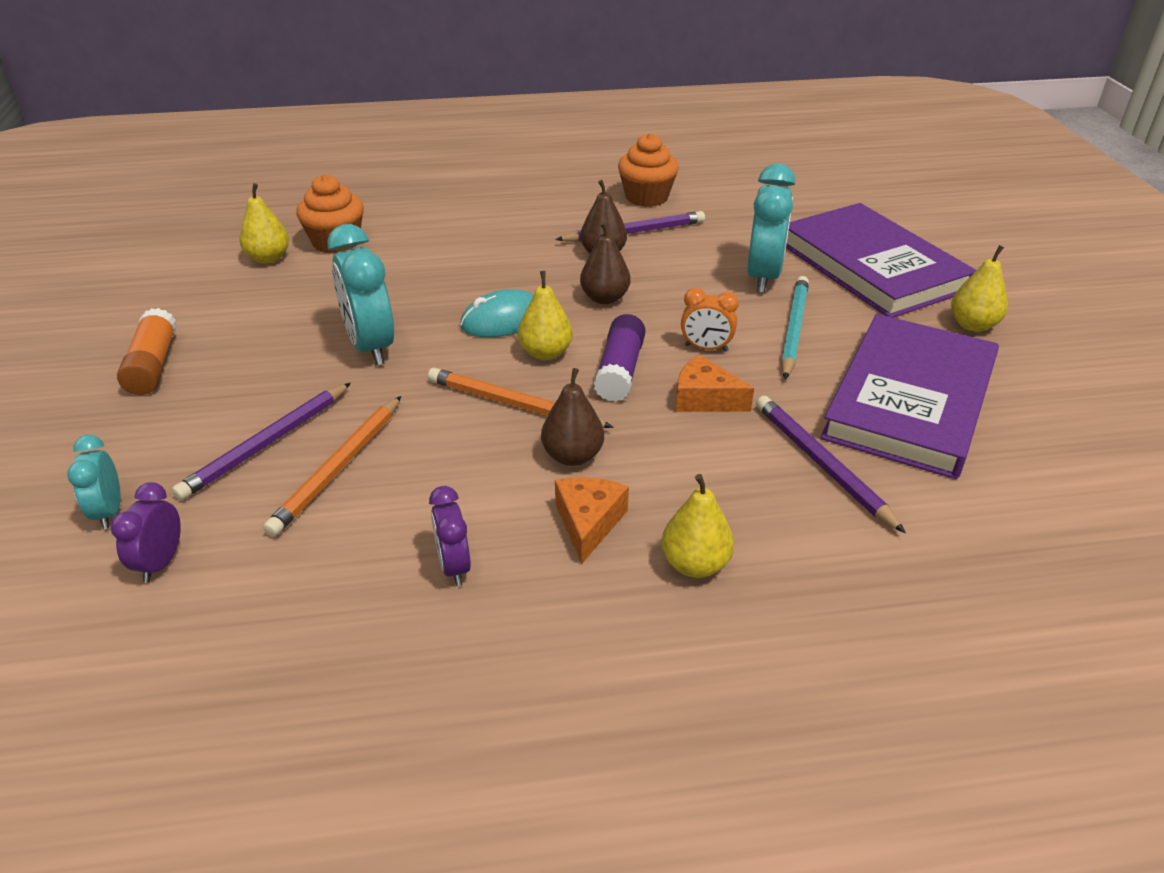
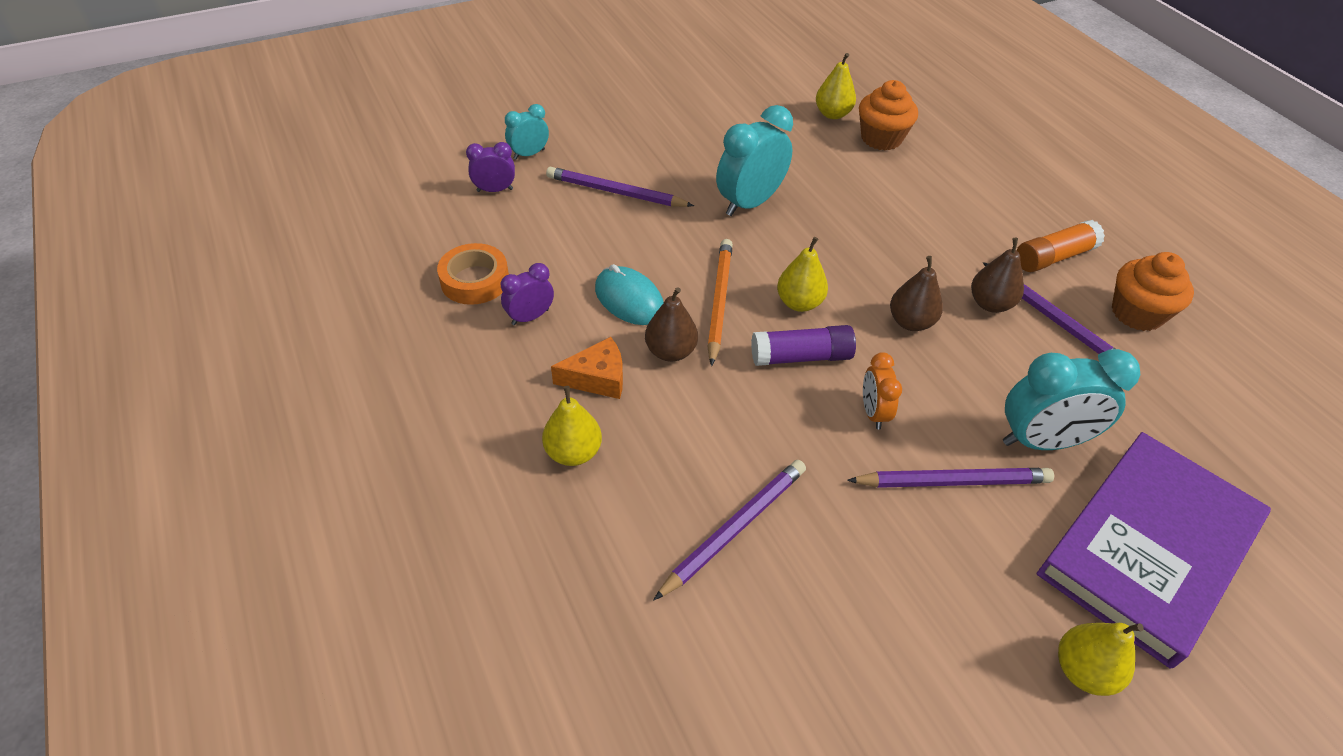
camera: 70 degrees right, 10 degrees up
(153, 365) = (672, 114): orange glue stick -> orange glue stick (1054, 257)
(338, 468) = (605, 232): orange pencil -> none
(347, 614) = (475, 280): none -> orange tape
(503, 320) = (831, 265): turquoise mouse -> turquoise mouse (629, 299)
(704, 399) = (790, 424): orange cheese -> none
(793, 329) = (953, 481): turquoise pencil -> purple pencil
(909, 400) = (879, 602): purple book -> none

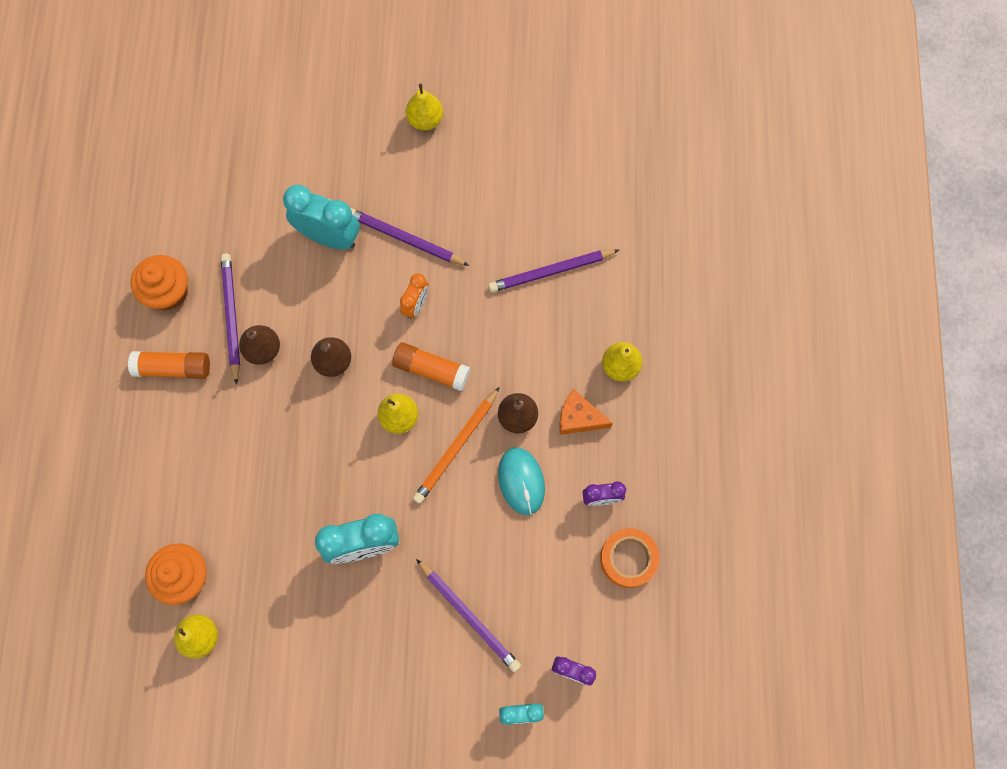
camera: 150 degrees left, 25 degrees up
(801, 357) = (431, 370): purple glue stick -> orange glue stick
(1148, 548) = (332, 153): purple book -> none

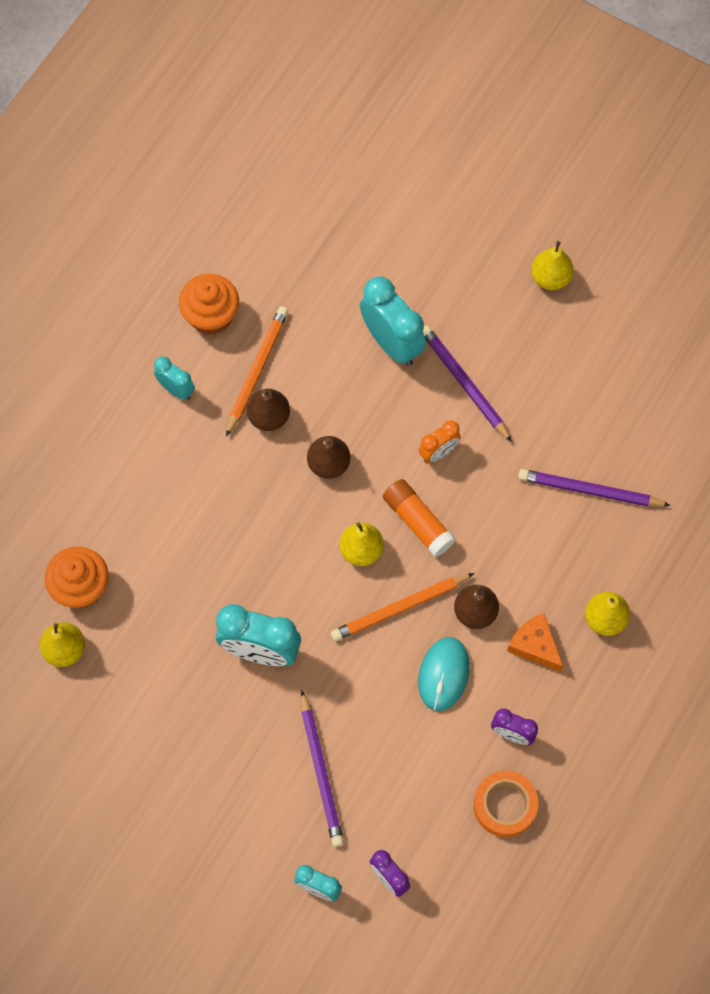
camera: 30 degrees right, 5 degrees down
(173, 368) = (176, 389): orange glue stick -> turquoise clock
(231, 317) = (257, 370): purple pencil -> orange pencil

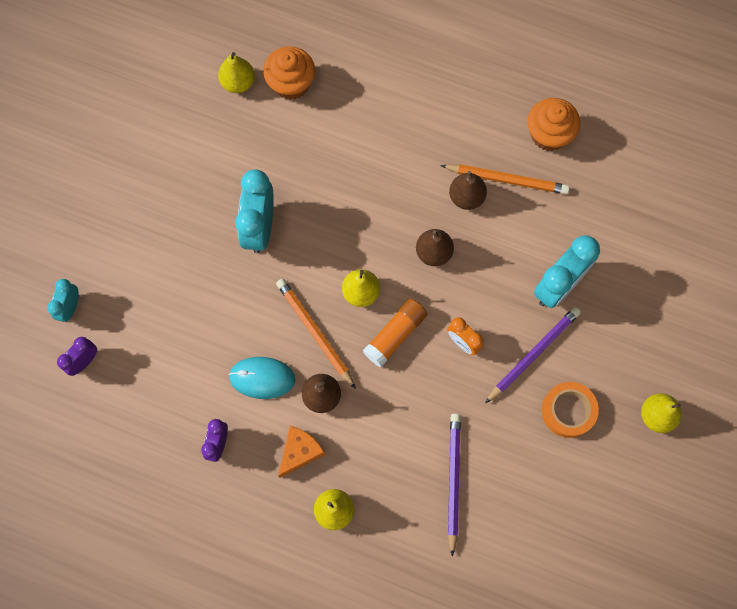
camera: 80 degrees right, 5 degrees up
(176, 389) = (475, 120): turquoise clock -> none
(321, 771) = (165, 293): purple pencil -> none
(505, 805) = (155, 446): orange tape -> orange tape (568, 411)

